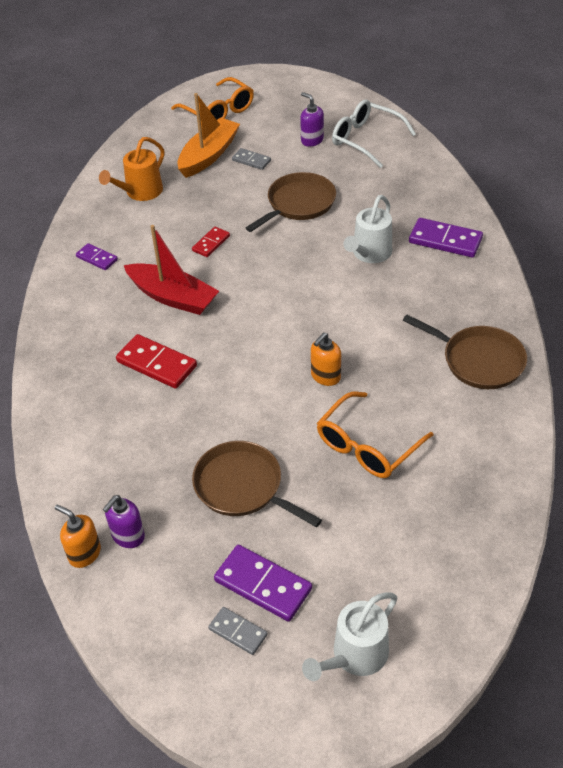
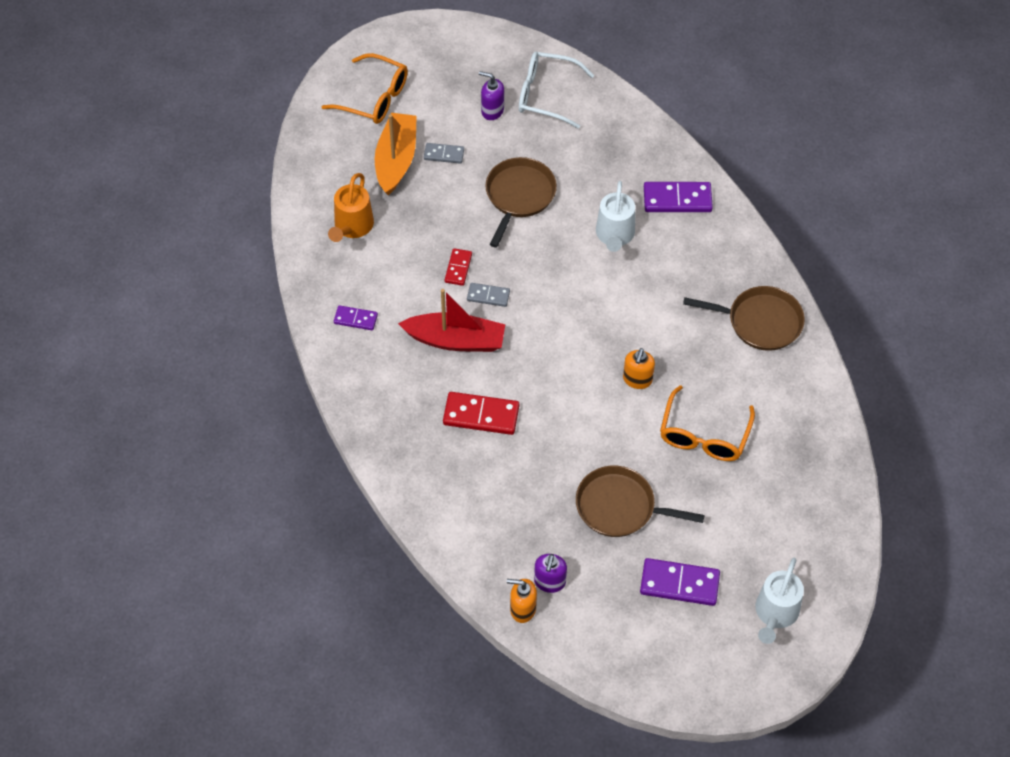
camera: 25 degrees left, 10 degrees up
(238, 632) = (679, 627): grey domino -> grey domino (488, 296)

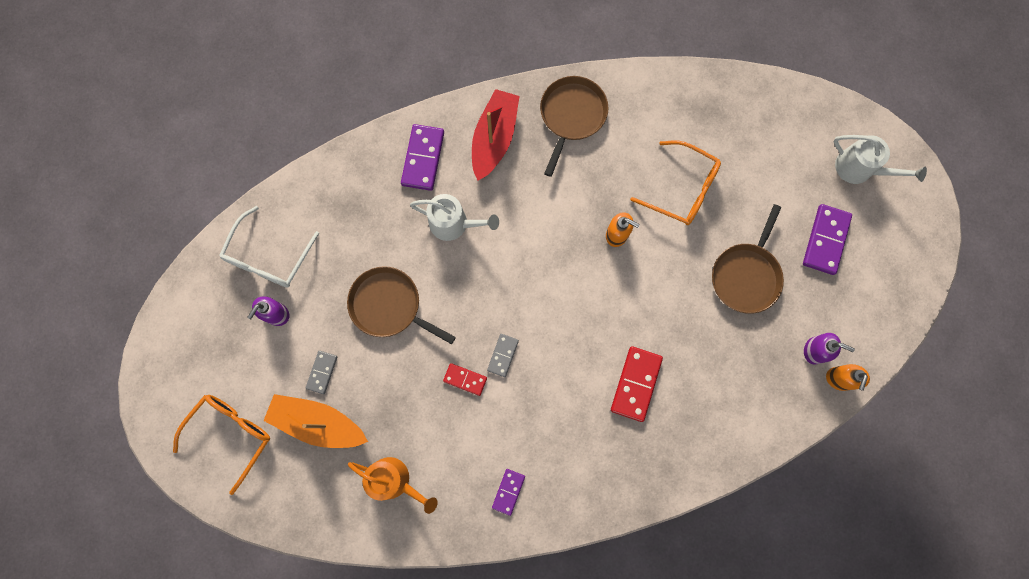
camera: 80 degrees left, 20 degrees up
(455, 340) = (549, 395): red boat -> red boat (494, 139)

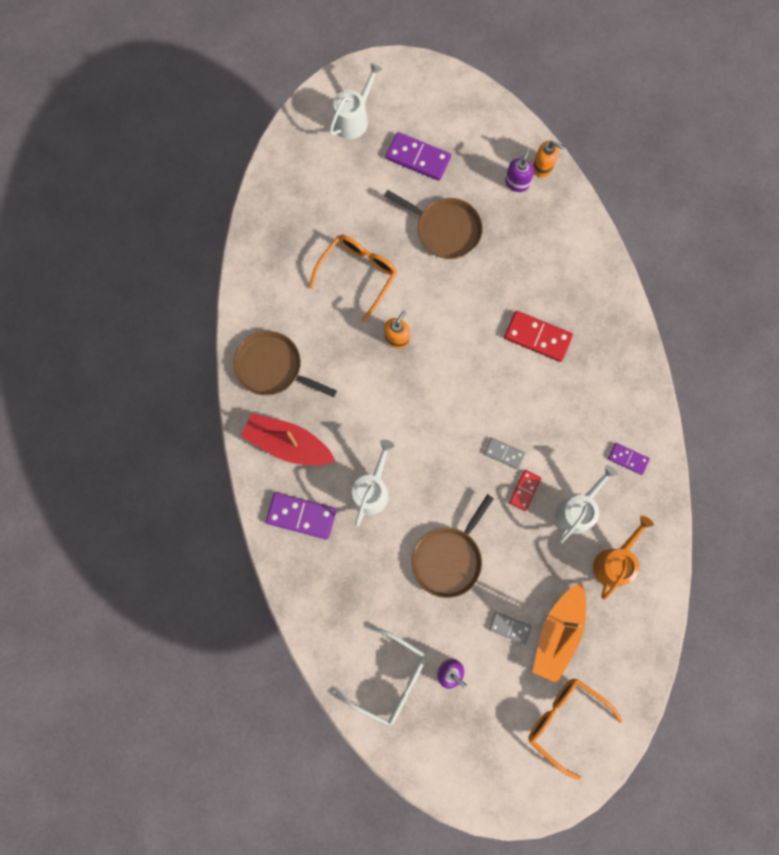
camera: 85 degrees left, 0 degrees up
(447, 437) = (577, 510): none -> white watering can

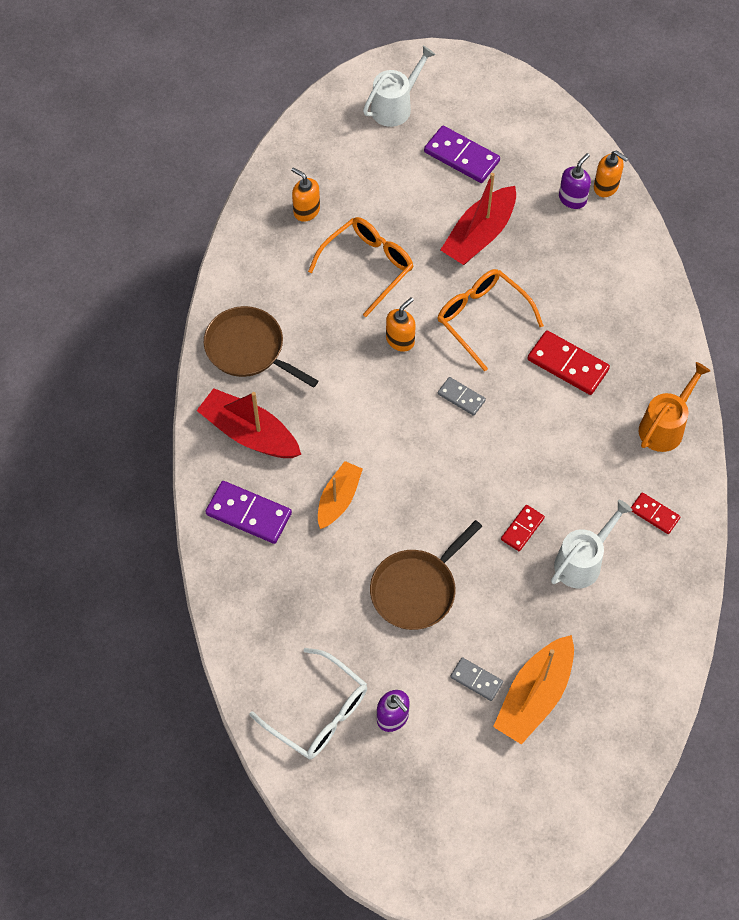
camera: 10 degrees right, 15 degrees down
(297, 230) = (306, 211): none -> orange soap dispenser
(372, 490) = (338, 499): white watering can -> orange boat
(445, 230) = (479, 235): brown pan -> red boat
(504, 453) = (505, 484): grey domino -> grey domino (461, 397)
(566, 721) = (526, 799): orange glasses -> orange glasses (482, 319)
(614, 562) = (618, 627): orange watering can -> orange watering can (665, 426)
(628, 459) = (654, 514): purple domino -> red domino

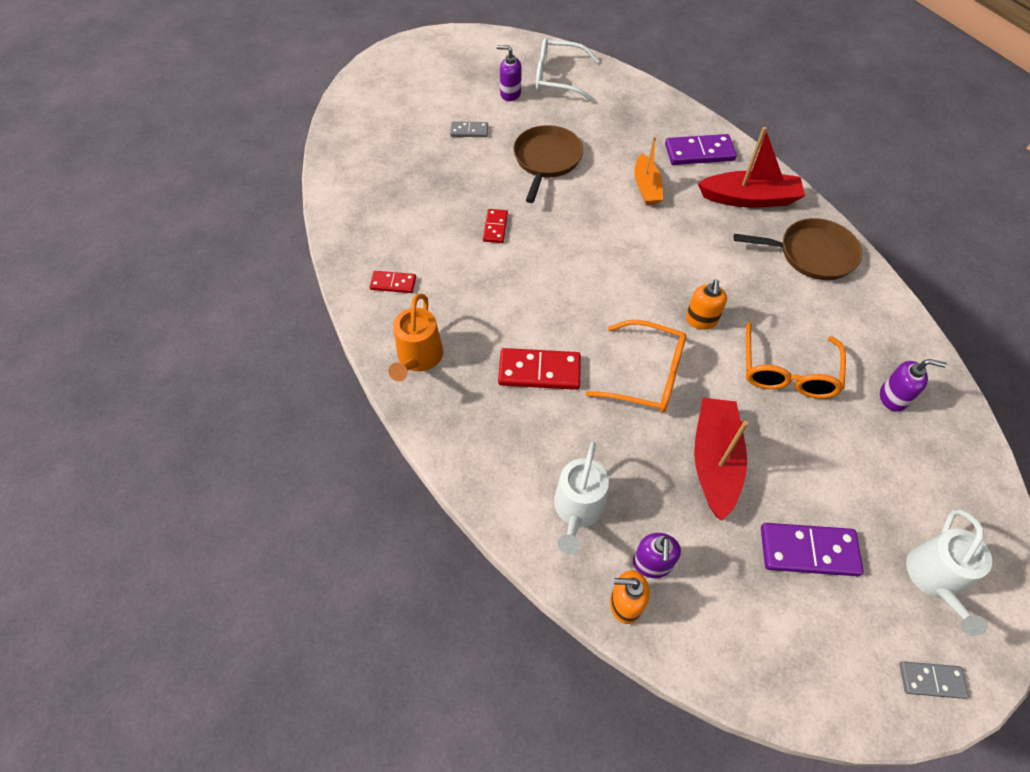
camera: 150 degrees right, 5 degrees down
(306, 211) = (893, 397): orange soap dispenser -> purple soap dispenser
(461, 397) = (612, 298): grey domino -> grey domino (931, 680)
(534, 696) = (423, 138): orange boat -> none
(582, 561) = (435, 226): white watering can -> white watering can (578, 509)

